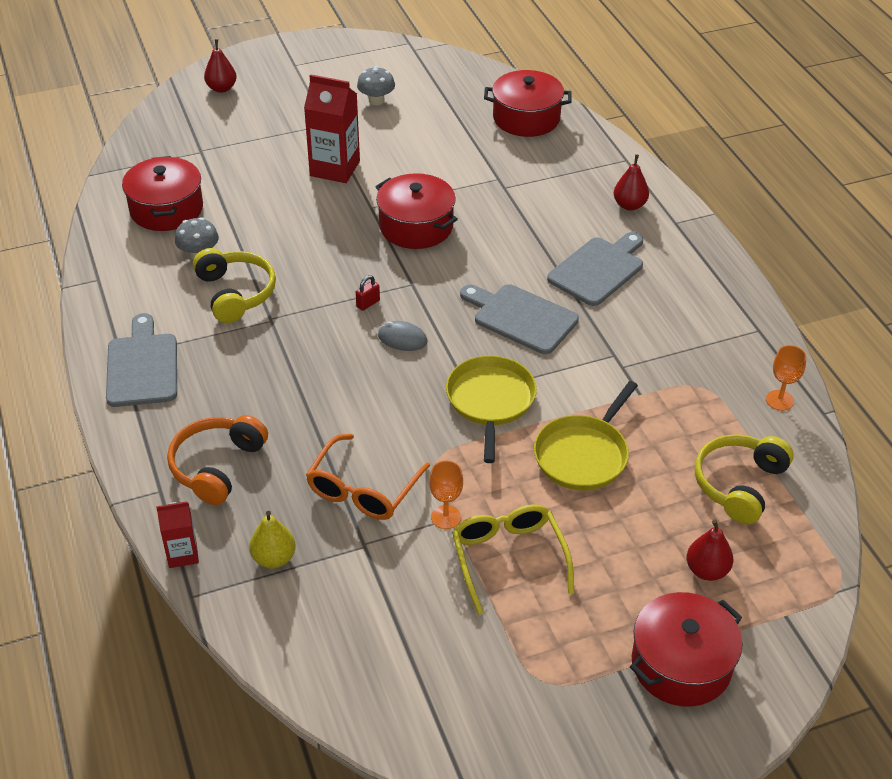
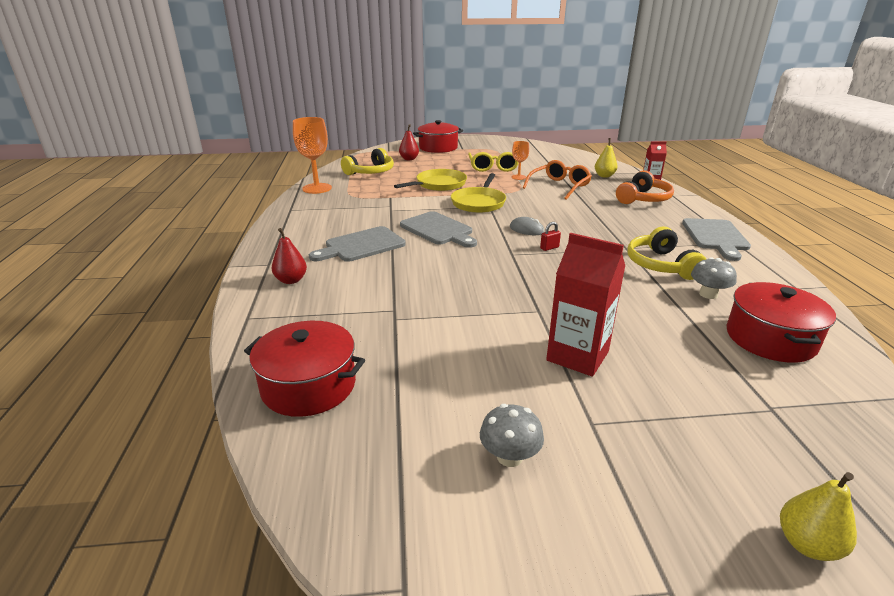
camera: 165 degrees left, 15 degrees down
(222, 88) = (807, 544): red pear -> yellow pear
(416, 226) = (497, 289): red pot -> none
(779, 400) = (317, 188): orange goblet -> orange goblet, size x1.83

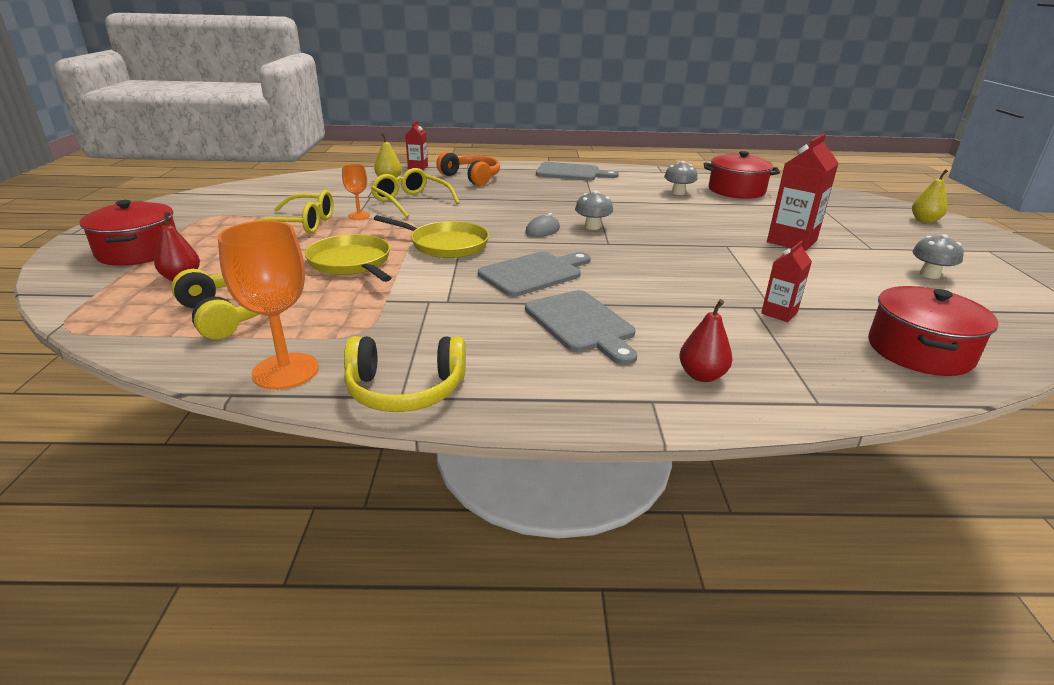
camera: 85 degrees left, 0 degrees up
(382, 321) = (779, 313): none -> red carton
(549, 248) = (592, 227): red padlock -> grey mushroom
(559, 186) = (411, 201): orange glasses -> yellow glasses
(660, 265) = (628, 196): yellow headphones -> yellow headphones (405, 390)

